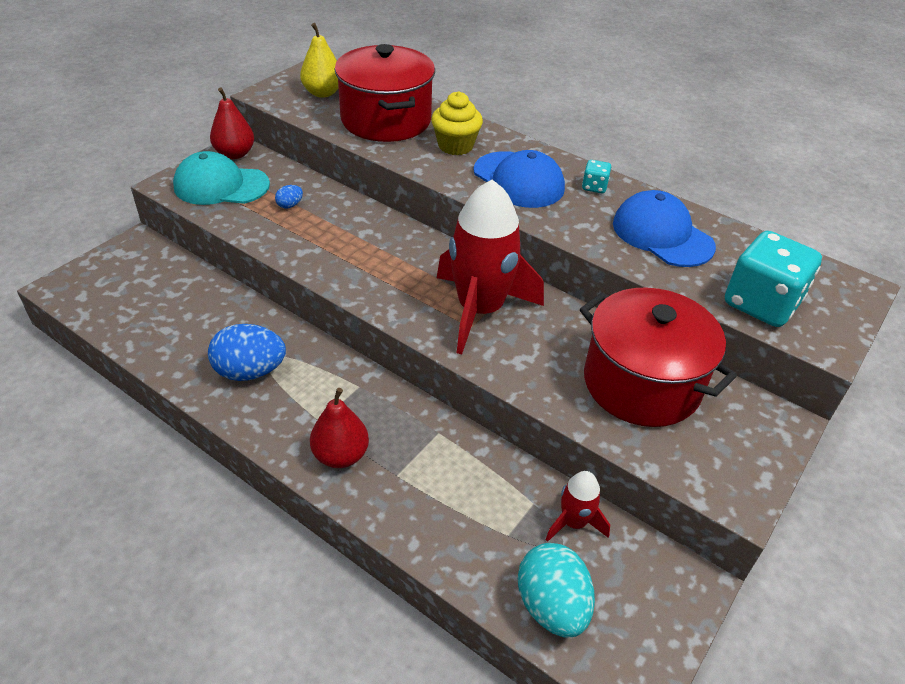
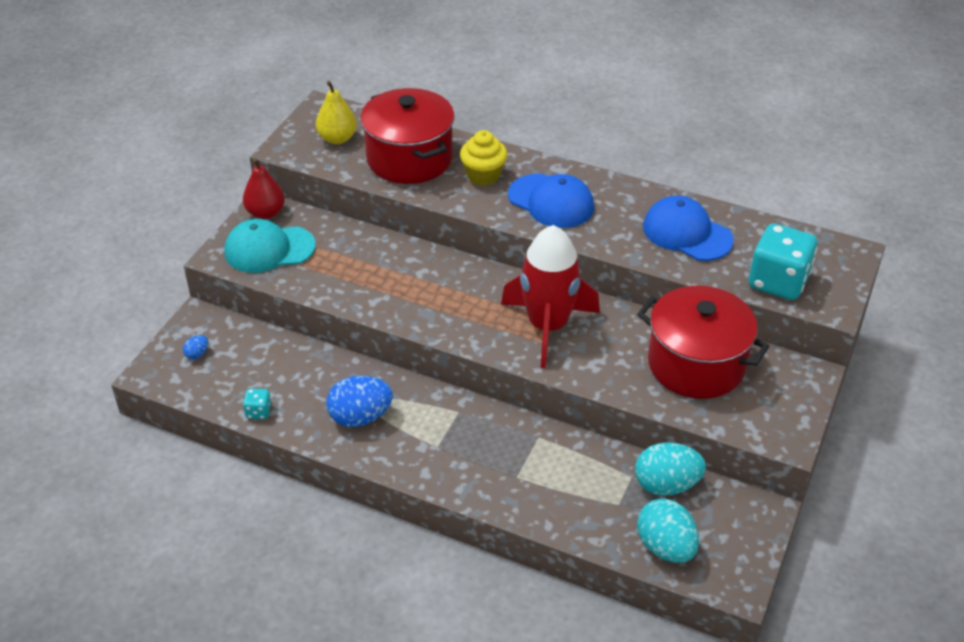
camera: 10 degrees left, 0 degrees up
(290, 205) = (342, 257): blue egg -> blue egg (197, 354)
(340, 455) = (466, 471): red pear -> none
(574, 522) = (666, 485): red rocket -> turquoise egg
(594, 187) = (618, 196): turquoise dice -> turquoise dice (258, 411)

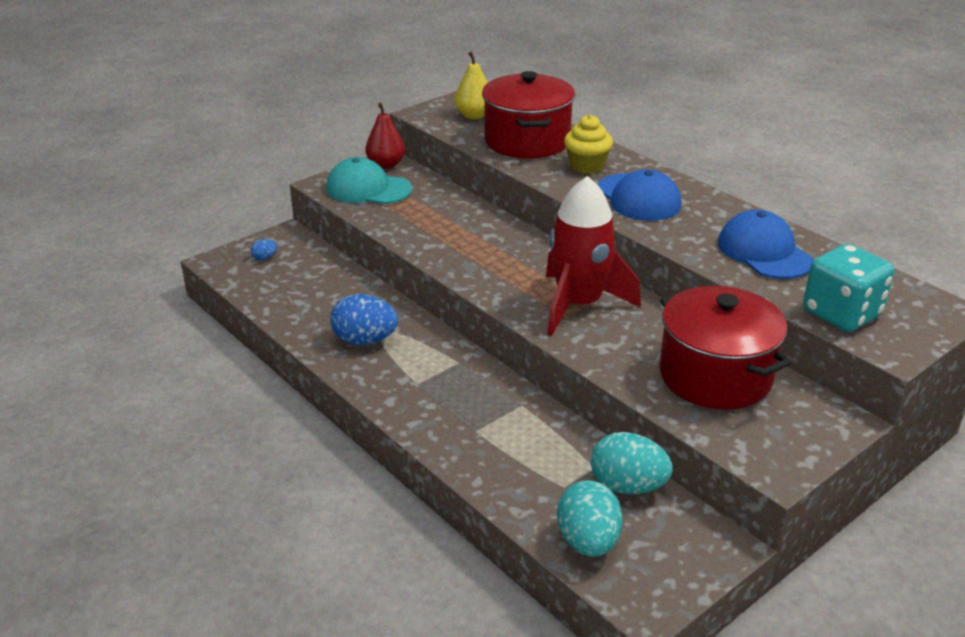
camera: 25 degrees right, 10 degrees down
(258, 411) = (280, 311): turquoise dice -> none

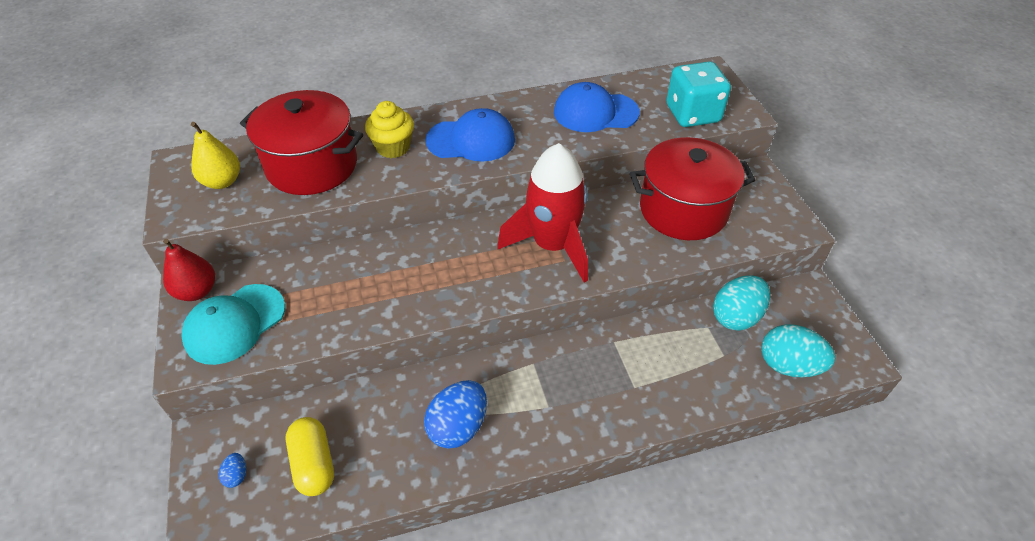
camera: 65 degrees left, 15 degrees up
(291, 285) = (314, 464): none -> yellow capsule

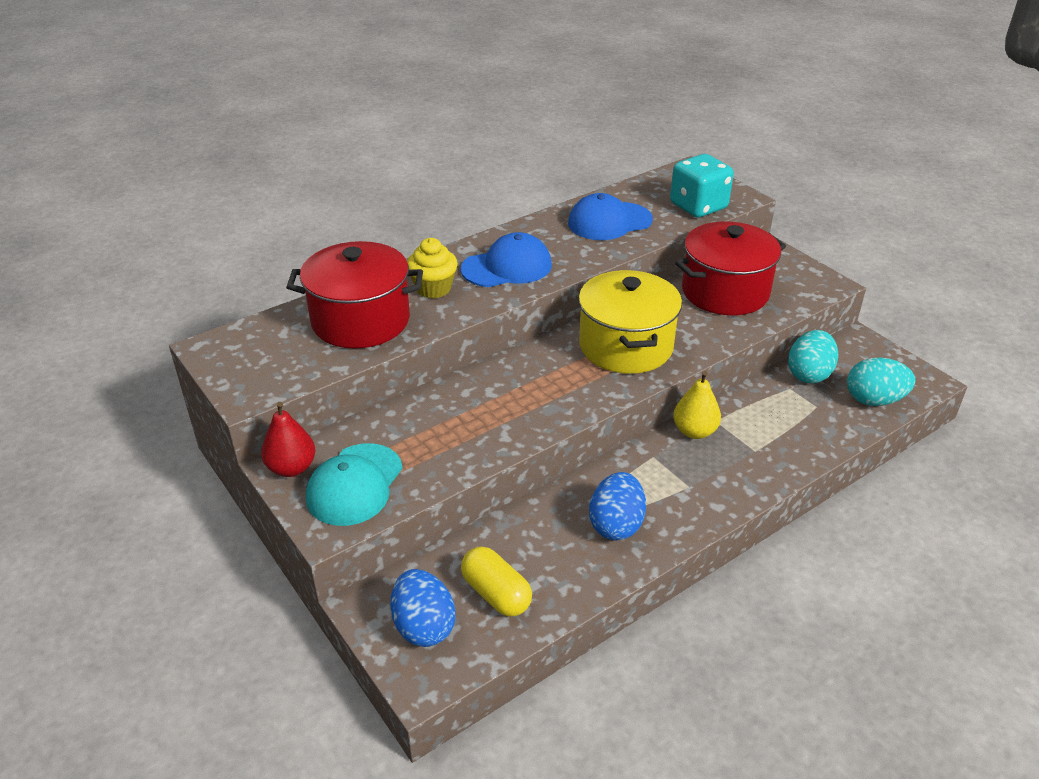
camera: 20 degrees left, 10 degrees down
(222, 182) = (274, 354): yellow pear -> yellow pear (694, 431)
(236, 475) = (423, 626): blue egg -> blue egg, size x2.23
(552, 245) = (626, 346): red rocket -> yellow pot

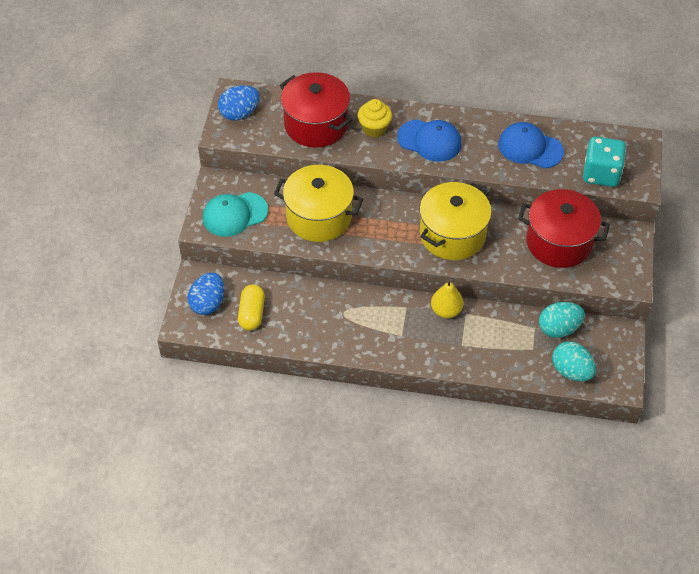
camera: 45 degrees right, 15 degrees up
(291, 468) = (219, 185): red pear -> none
(464, 420) = (319, 217): none -> yellow pot
(616, 525) = (342, 325): blue egg -> blue egg (239, 113)

